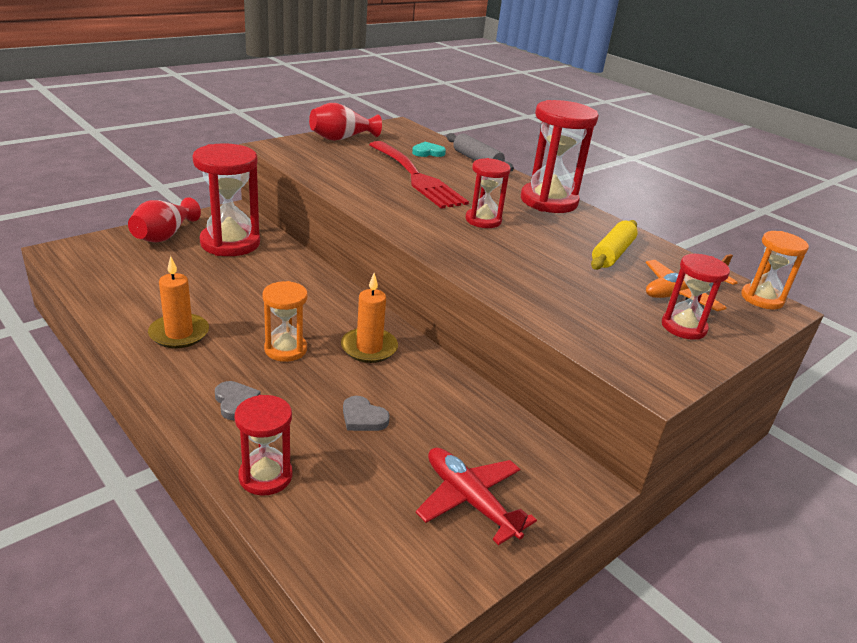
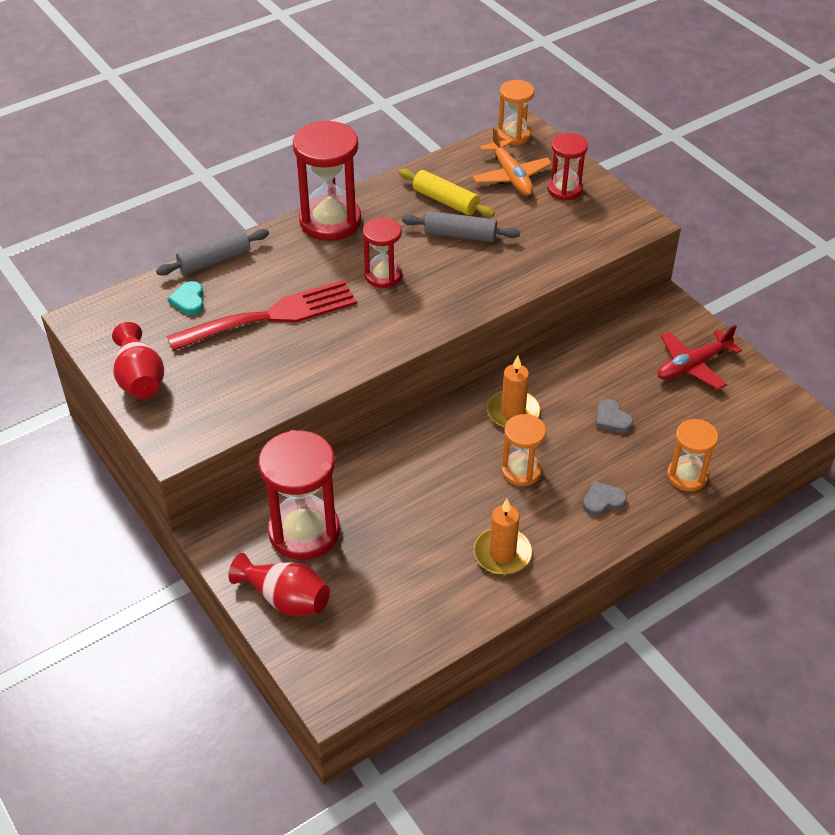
camera: 80 degrees left, 15 degrees up
(265, 476) = (687, 476): red hourglass -> orange hourglass
(363, 417) = (612, 419): grey heart -> grey heart turned 105 degrees clockwise
(561, 259) = (460, 235): none -> grey rolling pin

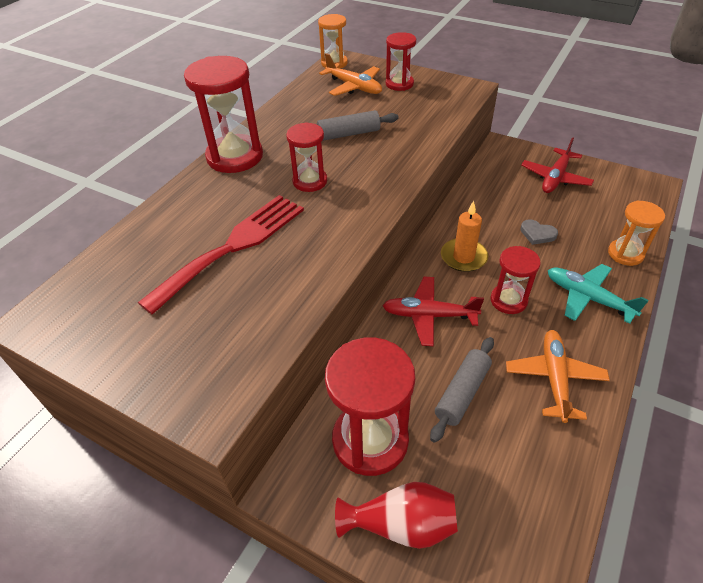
camera: 25 degrees left, 0 degrees up
(140, 378) = (130, 357): red vase -> none
(188, 300) = (141, 261): turquoise heart -> none
(214, 260) = (147, 219): grey rolling pin -> grey rolling pin (462, 393)
(433, 453) = (429, 315): none -> red plane
(445, 201) = (318, 115): yellow rolling pin -> none
(502, 553) = (554, 378): orange candle -> orange plane
(521, 471) = (508, 300): orange hourglass -> red hourglass
(603, 501) = (587, 298): grey heart -> turquoise plane

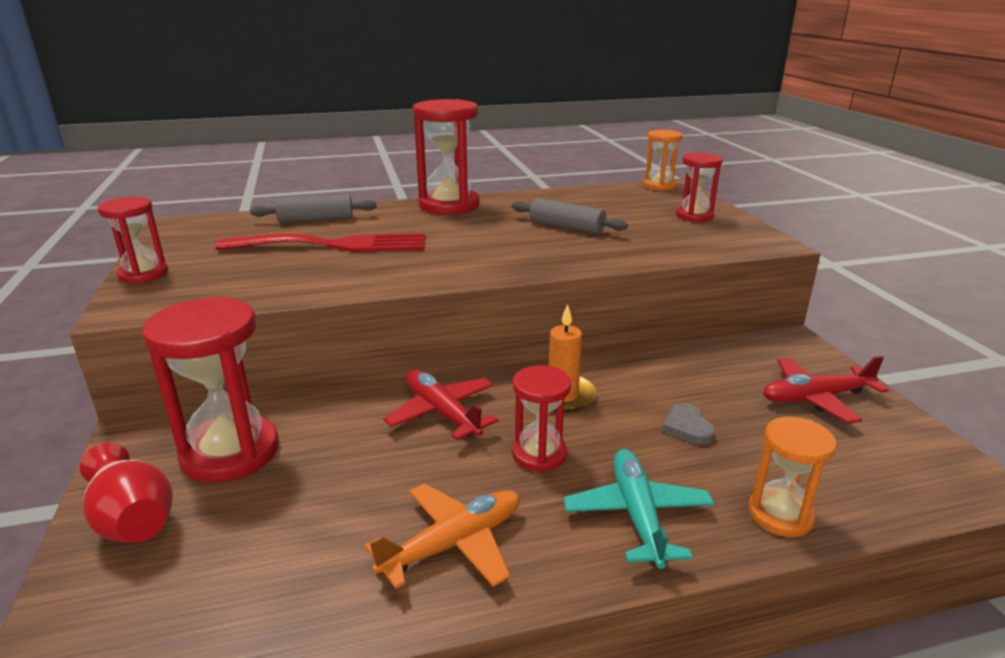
camera: 45 degrees right, 20 degrees down
(310, 181) = (467, 238): red hourglass -> red hourglass (143, 274)
(354, 87) = (642, 204): orange plane -> none
(462, 393) = (352, 482): grey rolling pin -> grey rolling pin (316, 219)

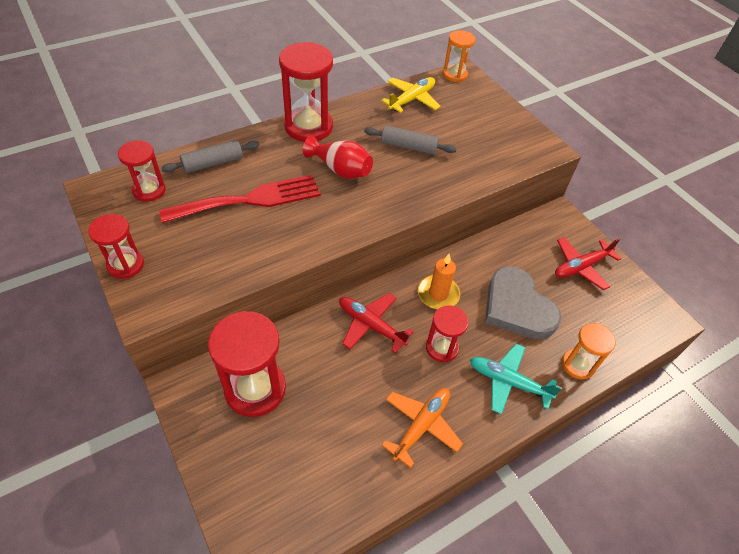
camera: 20 degrees left, 25 degrees up
(133, 519) = (229, 455): red vase -> red vase (340, 170)
(592, 197) = (412, 99): none -> yellow plane
(637, 515) = (508, 382): turquoise plane -> turquoise plane turned 45 degrees counterclockwise
(687, 427) = (517, 307): grey heart -> grey heart, size x2.43
(694, 216) = (491, 118): red hourglass -> red hourglass (149, 190)

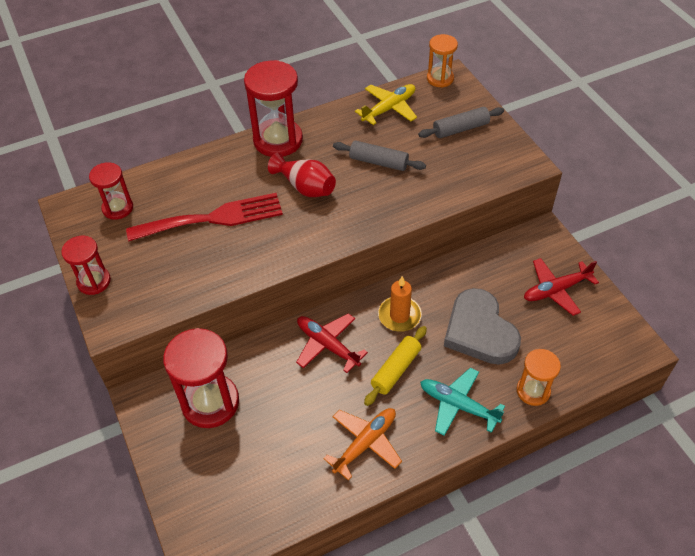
camera: 10 degrees right, 0 degrees up
(213, 163) = (180, 180): grey rolling pin -> grey rolling pin (460, 129)
(442, 348) = (396, 369): red hourglass -> yellow rolling pin

